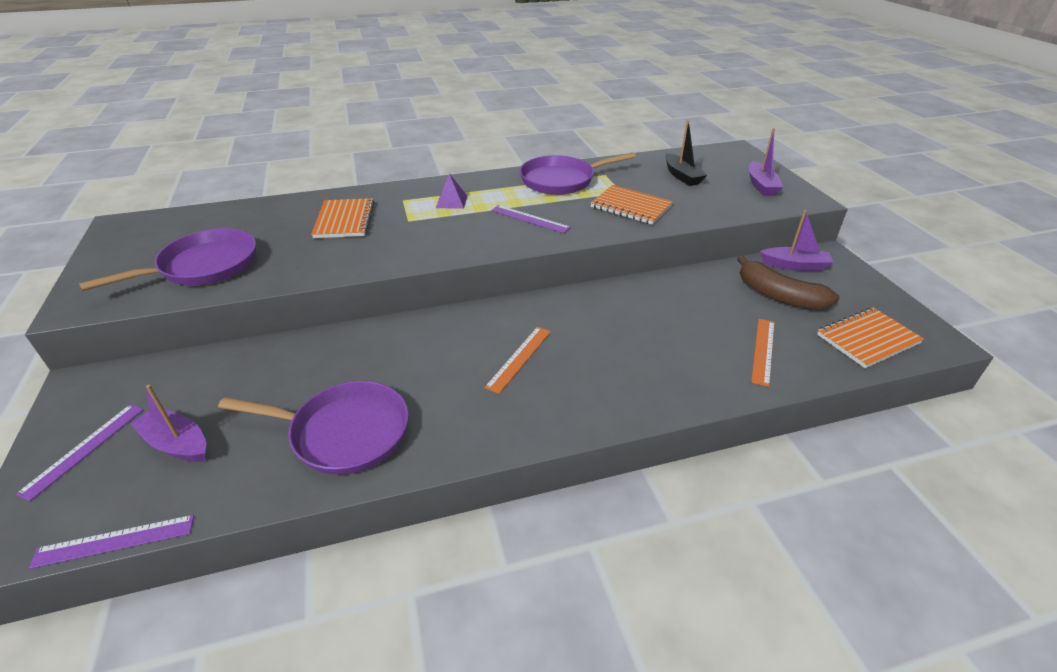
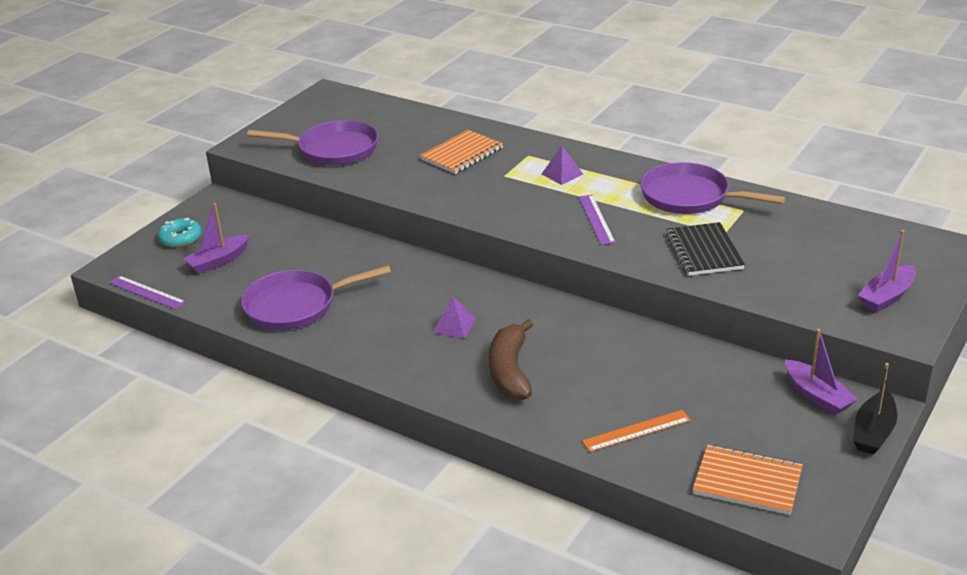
camera: 50 degrees right, 5 degrees down
(84, 449) = (180, 238): purple ruler -> turquoise donut
(177, 444) = (218, 261): purple boat -> purple boat turned 120 degrees counterclockwise
(344, 433) = (296, 305): purple pan -> purple pan turned 105 degrees clockwise
(519, 358) = (454, 325): orange ruler -> purple pyramid
(631, 207) = (704, 251): orange notebook -> black notebook
(682, 176) = (820, 247): black boat -> black boat (873, 432)
(779, 296) = (742, 407): brown banana -> brown banana (510, 371)

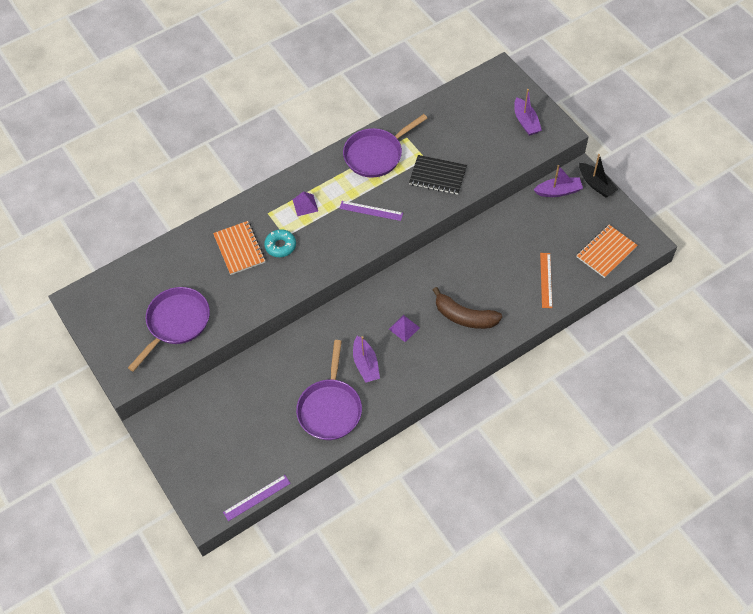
camera: 65 degrees left, 25 degrees up
(180, 238) = (195, 460): turquoise donut -> turquoise donut (280, 246)
(218, 261) = (244, 442): purple boat -> purple boat (365, 364)

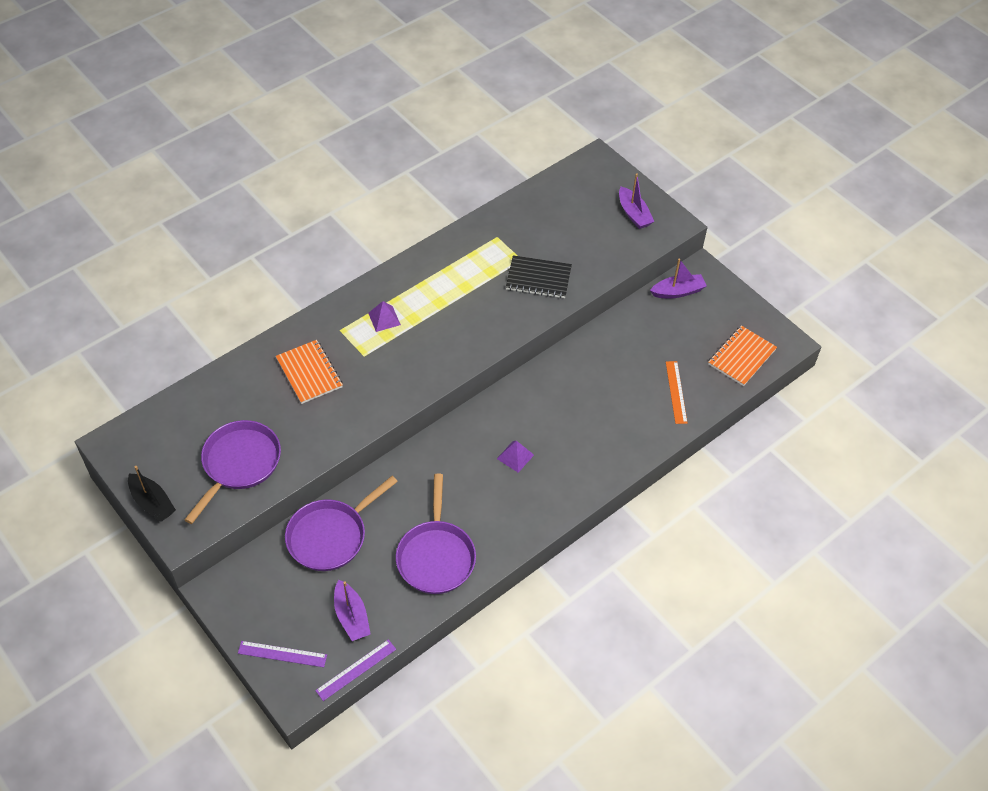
camera: 10 degrees left, 5 degrees down
(280, 246) = (359, 367): turquoise donut -> none
(365, 364) = (473, 501): purple boat -> purple boat (351, 616)
(371, 210) = (464, 321): purple ruler -> purple ruler (282, 654)
(376, 154) = (463, 257): purple pan -> purple pan (330, 536)
(464, 317) = (586, 439): brown banana -> none
(596, 184) = (720, 282): black boat -> black boat (152, 502)

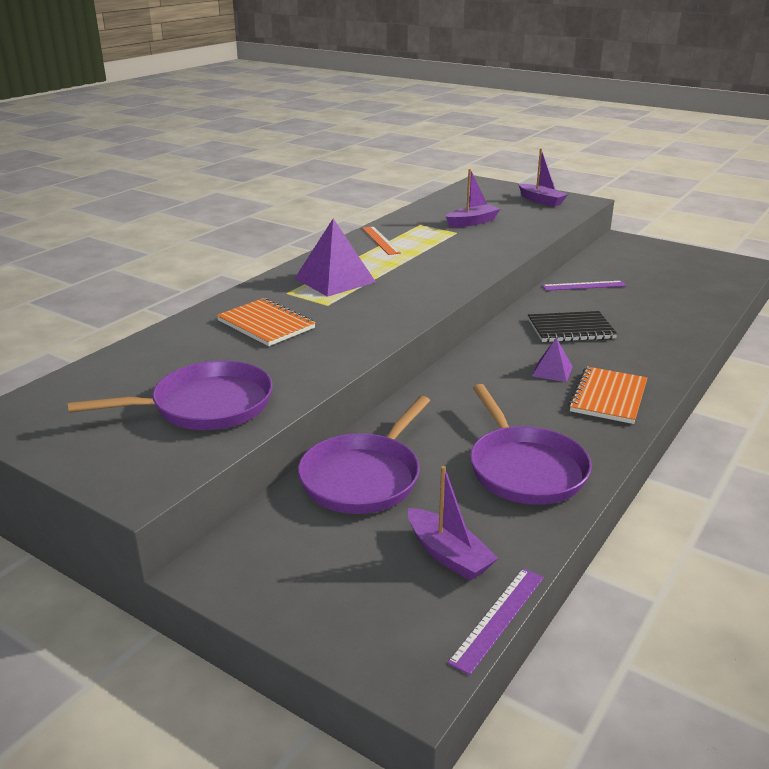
camera: 15 degrees left, 25 degrees down
(152, 502) = (80, 463): black boat -> none
(239, 464) = (205, 406): purple pan -> purple pan turned 60 degrees clockwise
(282, 654) = (362, 626): purple ruler -> purple ruler (584, 286)
(384, 319) = (334, 280): purple pyramid -> purple pyramid, size x1.88
(538, 278) = (483, 239): black notebook -> black notebook (570, 329)
(676, 392) = (679, 304): orange ruler -> orange ruler (380, 240)
(677, 291) = (614, 252): purple boat -> purple boat (472, 222)
(741, 357) = (716, 276): orange notebook -> orange notebook (608, 397)

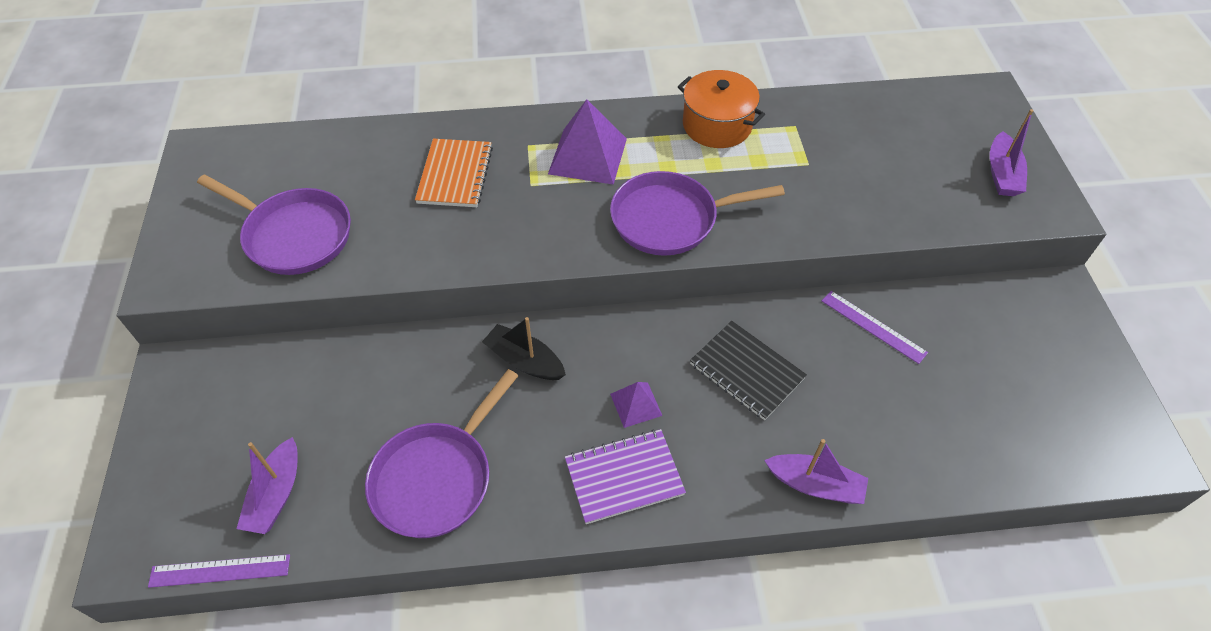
camera: 50 degrees right, 25 degrees up
(364, 477) = (341, 378): purple pan -> purple pan (670, 219)
(380, 240) = (717, 125): orange ruler -> orange pot
(460, 394) = (525, 361): none -> black boat
(472, 222) = (853, 158): purple boat -> purple boat (815, 484)
(608, 397) = (624, 477): orange notebook -> purple notebook

